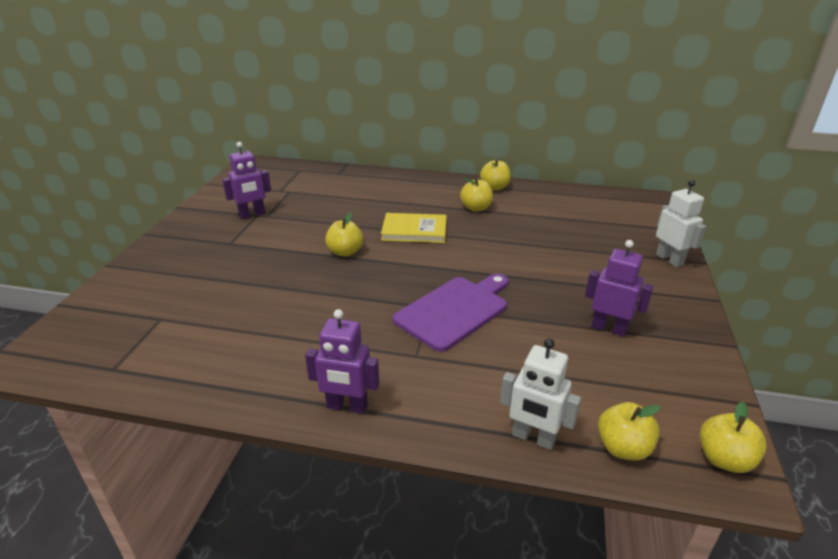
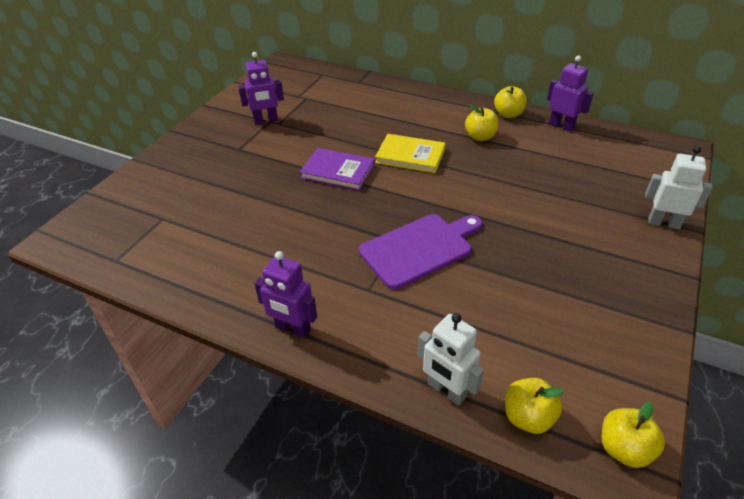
camera: 15 degrees right, 10 degrees up
(345, 252) = (338, 171): yellow apple -> purple book
(609, 328) = (565, 291): purple robot -> purple robot (561, 126)
(669, 259) = (663, 223): white robot -> white robot turned 60 degrees counterclockwise

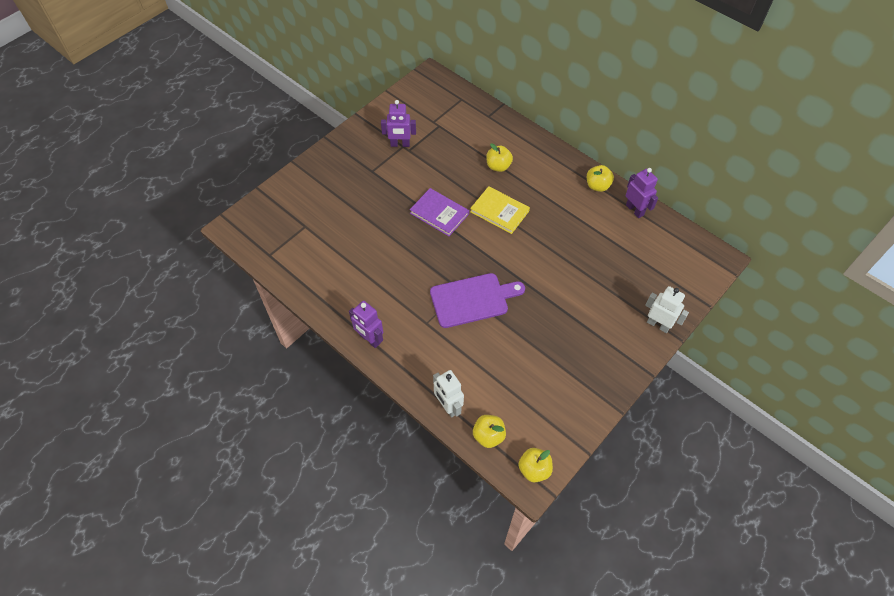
camera: 15 degrees right, 15 degrees up
(480, 137) = (563, 205): yellow apple -> yellow apple (498, 166)

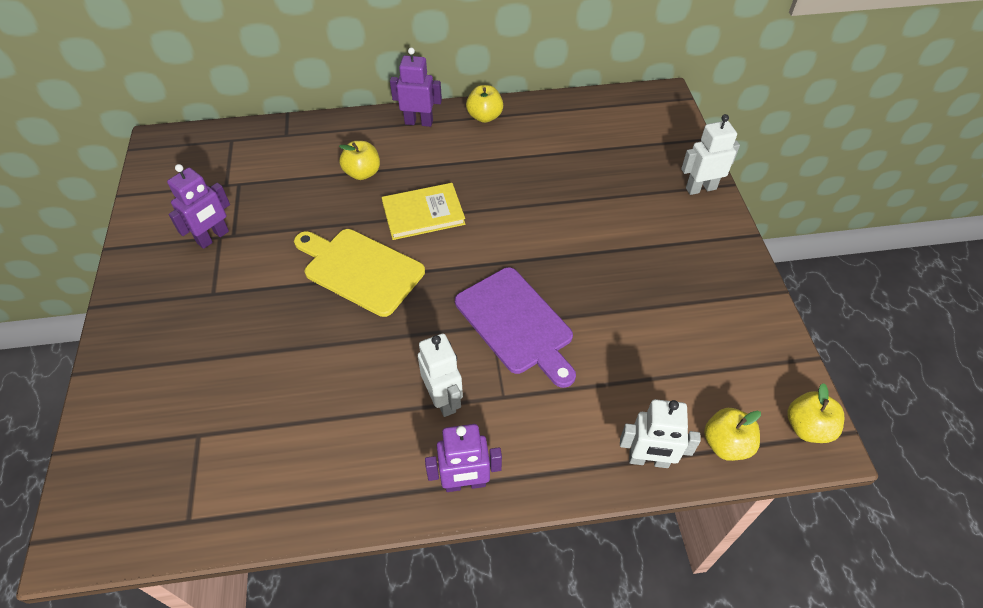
camera: 50 degrees left, 5 degrees down
(402, 300) = (443, 399): none -> white robot
(439, 213) = (360, 270): purple book -> yellow cutting board
(472, 299) = (516, 323): purple cutting board -> purple cutting board turned 120 degrees clockwise
(635, 210) = (545, 111): purple robot -> purple robot (419, 122)

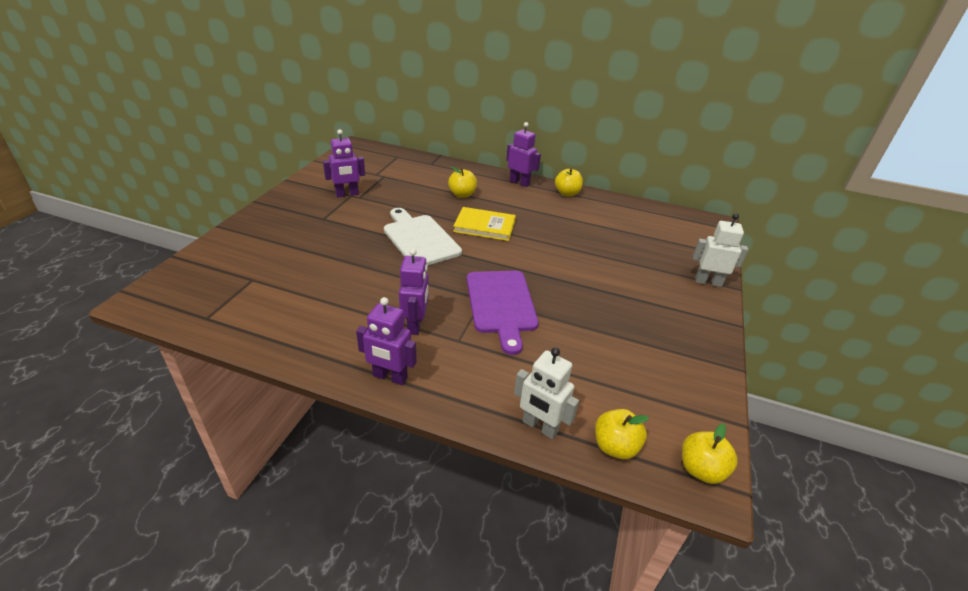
camera: 25 degrees right, 15 degrees down
(360, 270) = (419, 239): yellow cutting board -> white cutting board
(443, 399) = (415, 325): white robot -> purple robot

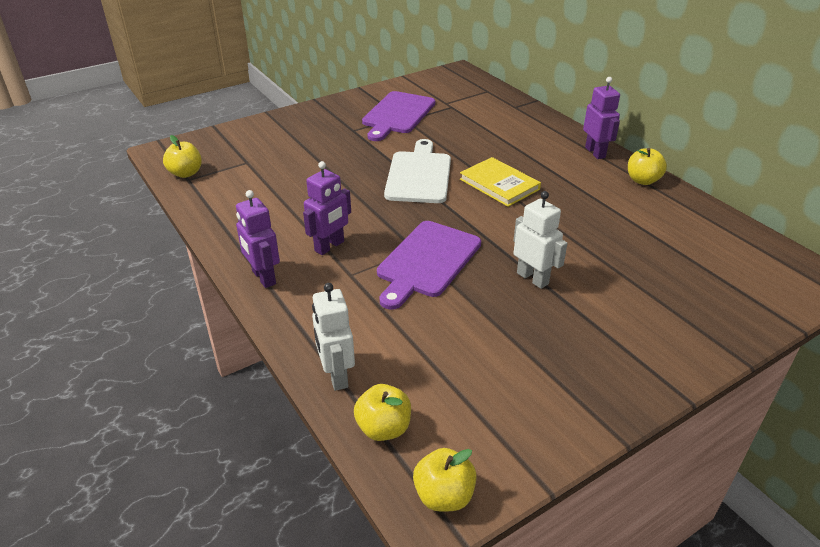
camera: 40 degrees right, 0 degrees up
(347, 194) = (397, 114): purple robot -> purple cutting board
(462, 195) = (512, 146): yellow apple -> yellow apple (186, 173)
(708, 282) = (711, 339): white robot -> white robot (532, 278)

